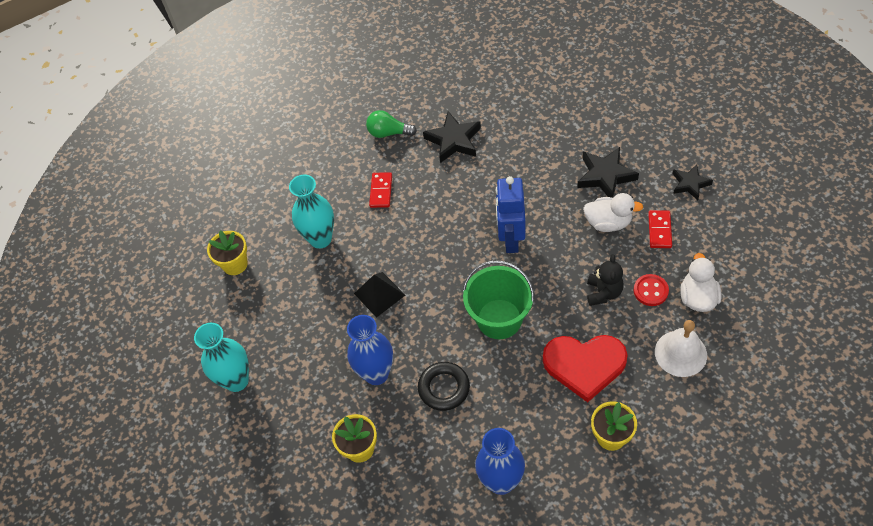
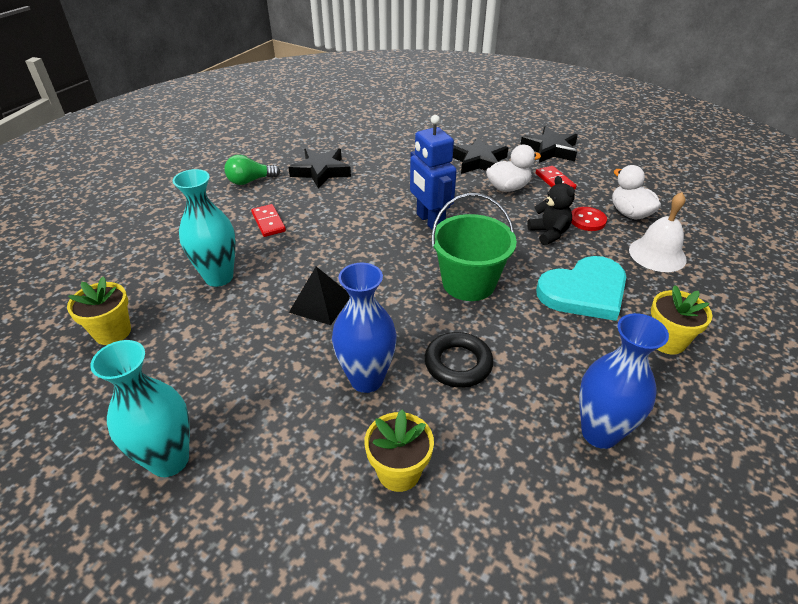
camera: 35 degrees left, 15 degrees down
(584, 365) = (584, 291): red heart -> turquoise heart
(690, 184) = (550, 150): black star -> black star, size x1.54

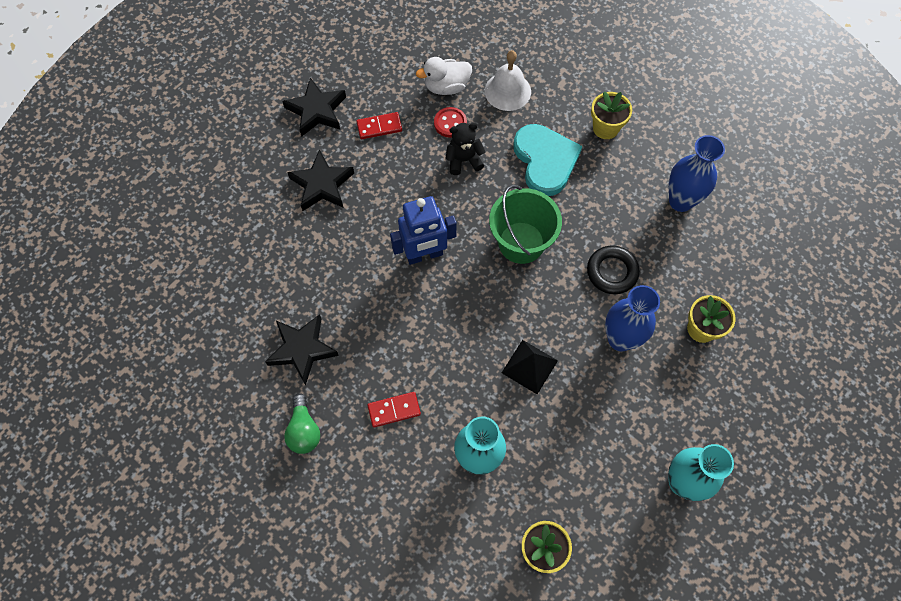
camera: 80 degrees left, 25 degrees up
(508, 188) = (381, 171): white duck -> none

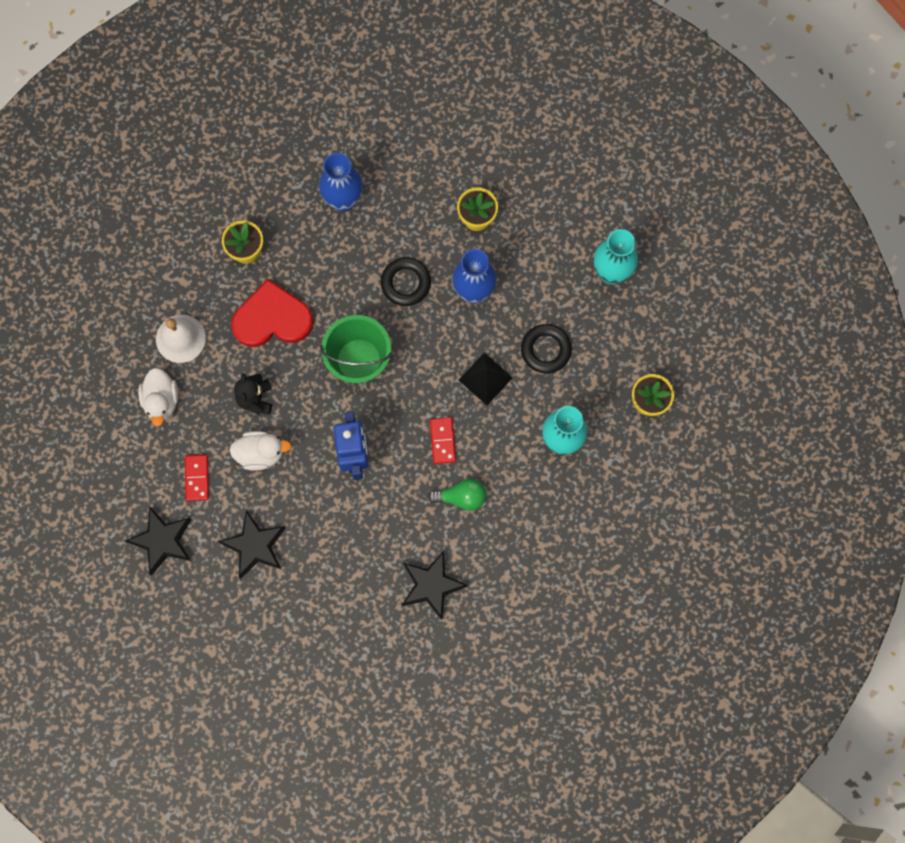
camera: 80 degrees left, 10 degrees up
(304, 430) = (510, 592): green light bulb -> green light bulb (461, 497)
(394, 410) = (505, 508): red domino -> red domino (443, 441)
(412, 174) = (260, 453): none -> white duck
(450, 123) = (208, 404): red button -> none
(545, 161) = (272, 318): turquoise heart -> red heart
(575, 424) = (545, 350): none -> black ring

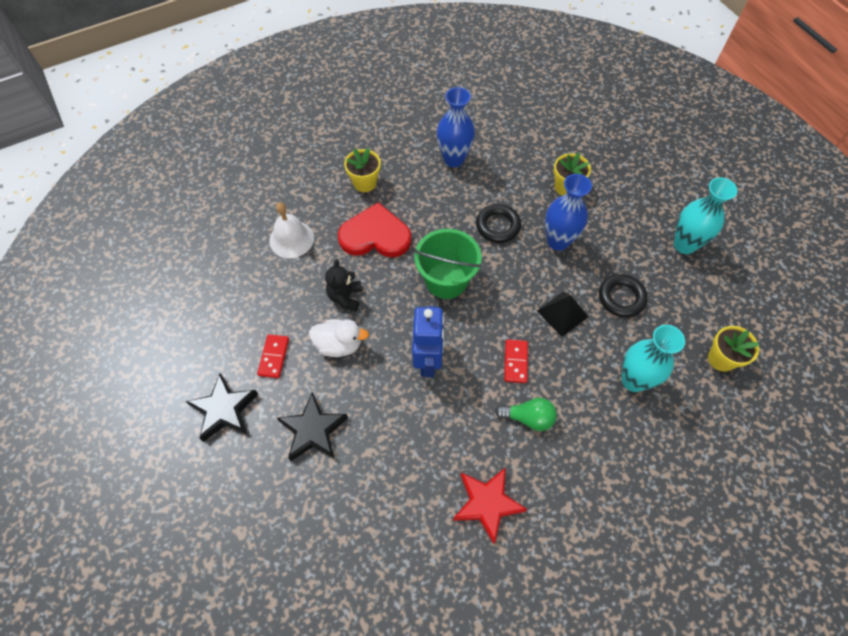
camera: 10 degrees right, 15 degrees down
(161, 400) = (260, 285): white duck -> none
(431, 586) = (487, 504): black star -> red star

